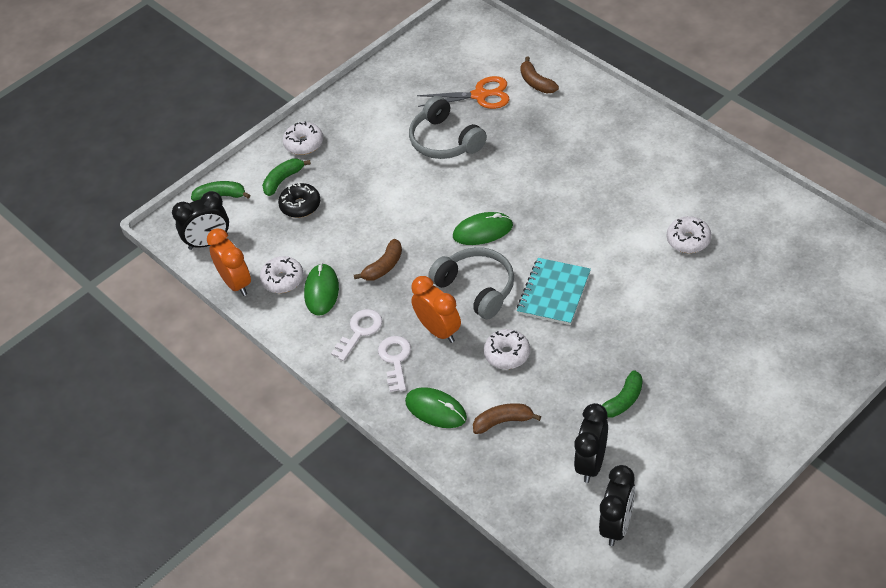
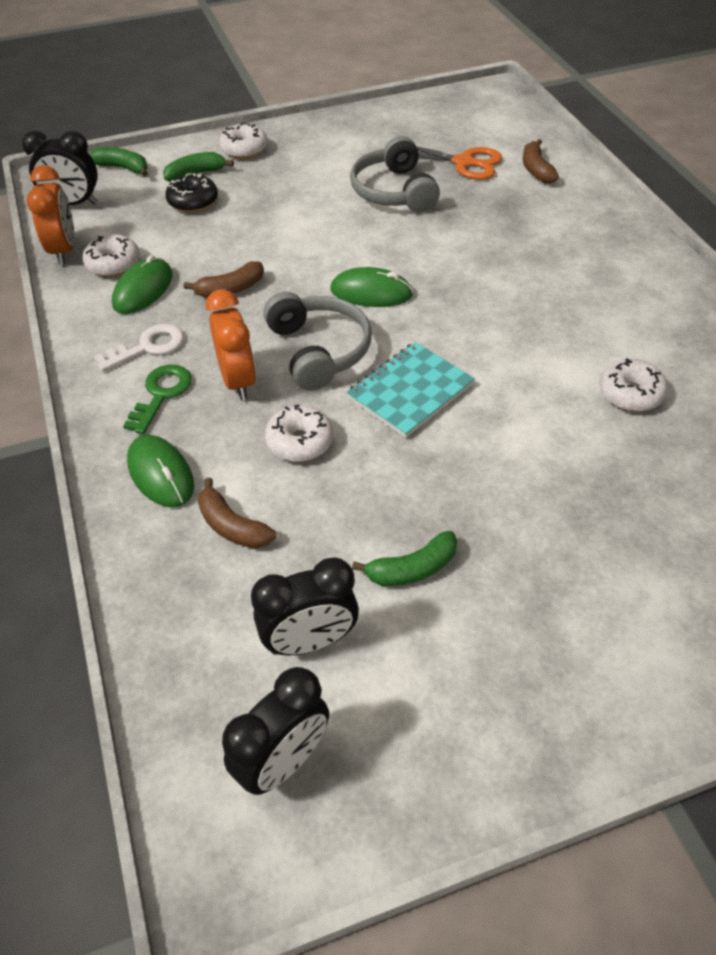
camera: 20 degrees right, 0 degrees up
(395, 360) = (161, 394): white key -> green key
(503, 422) = (232, 526): brown banana -> brown banana turned 150 degrees counterclockwise
(591, 463) = (310, 641): black clock -> black clock turned 150 degrees counterclockwise

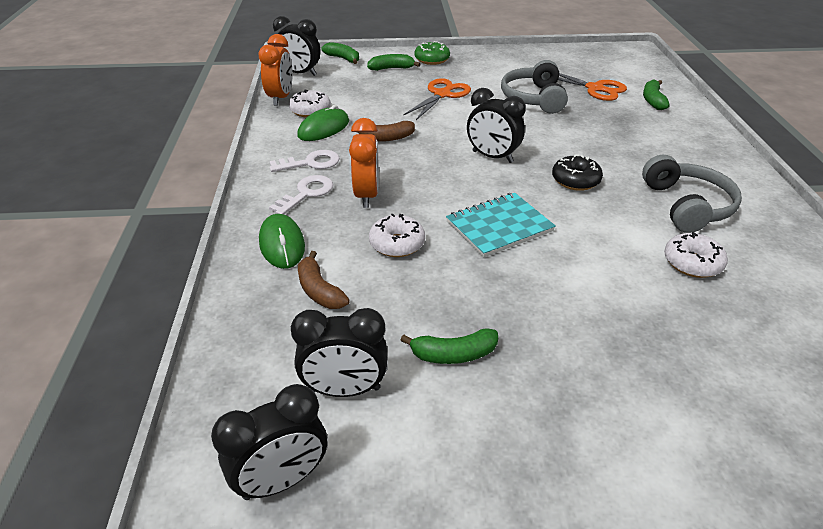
camera: 15 degrees right, 10 degrees down
(161, 394) = (306, 193): green key -> white key
(193, 201) = (382, 83): black donut -> black donut (575, 180)
(244, 149) = (432, 59): white donut -> green donut
(278, 206) = (442, 94): none -> orange scissors
(318, 350) = (436, 187): grey headphones -> grey headphones (686, 206)
(371, 292) = (492, 157): green mouse -> black clock
(536, 169) = (653, 100): brown banana -> green banana

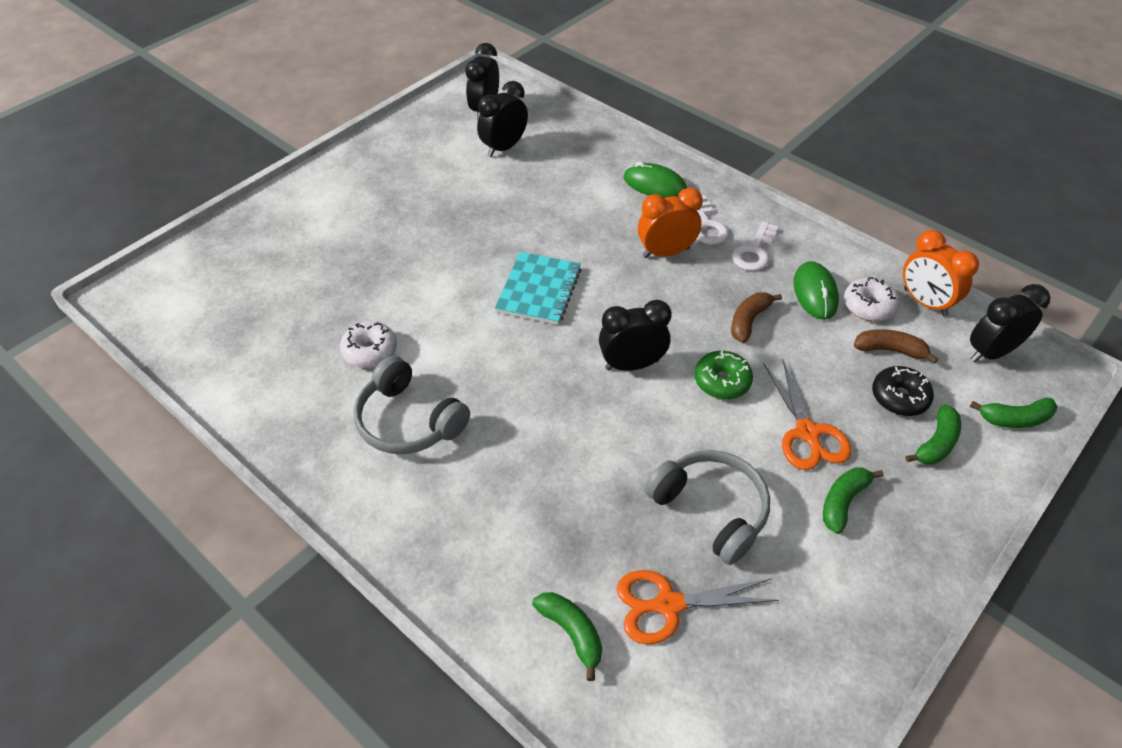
camera: 135 degrees right, 10 degrees up
(319, 291) = (587, 176): brown banana -> brown banana (890, 350)
(366, 195) = (666, 252): orange clock -> orange clock turned 120 degrees clockwise
(397, 244) = (588, 231): white donut -> none
(432, 59) = (934, 508): green donut -> green donut (722, 381)
(453, 354) = (471, 192): green banana -> green banana (843, 502)
(575, 180) = (530, 386): black donut -> black donut (899, 397)

